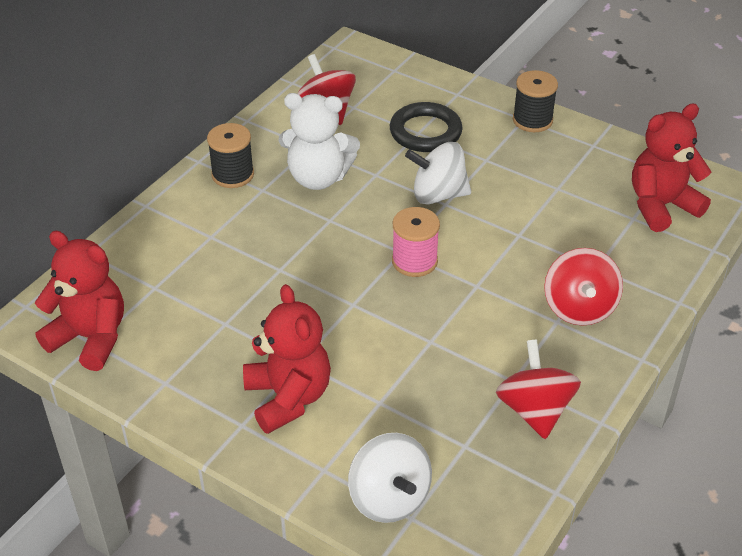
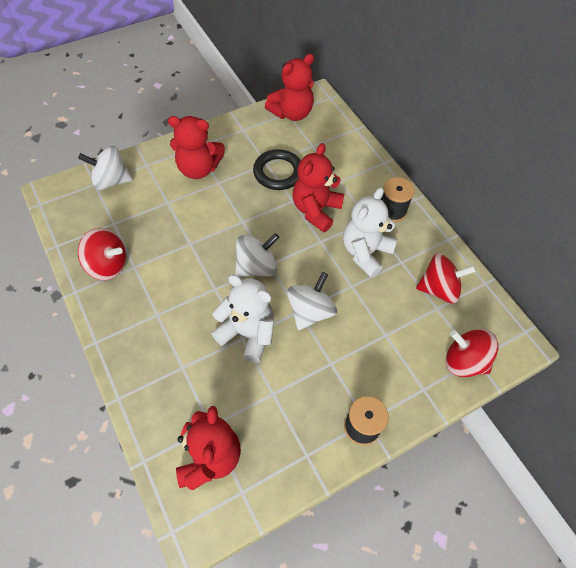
camera: 115 degrees right, 15 degrees up
(281, 241) = (316, 210): none -> red teddy bear
(414, 261) = (256, 267): pink spool -> white spinning top
(425, 132) = (384, 340): black ring -> black ring (278, 172)
(509, 233) = (247, 333): none -> white teddy bear
(579, 308) = (157, 333): red spinning top -> red spinning top (464, 361)

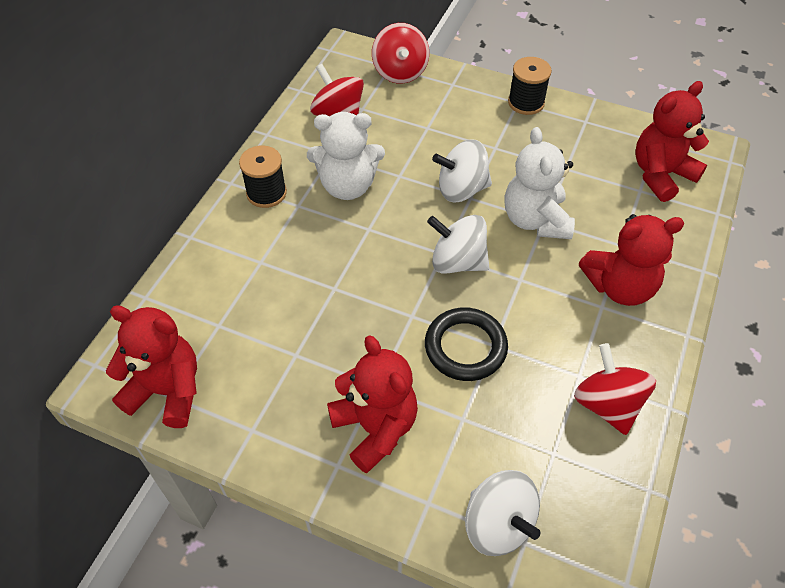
camera: 125 degrees left, 5 degrees down
(278, 172) = (300, 331): black ring -> black ring (465, 347)
(316, 210) = (328, 257): red teddy bear -> red teddy bear (620, 286)

